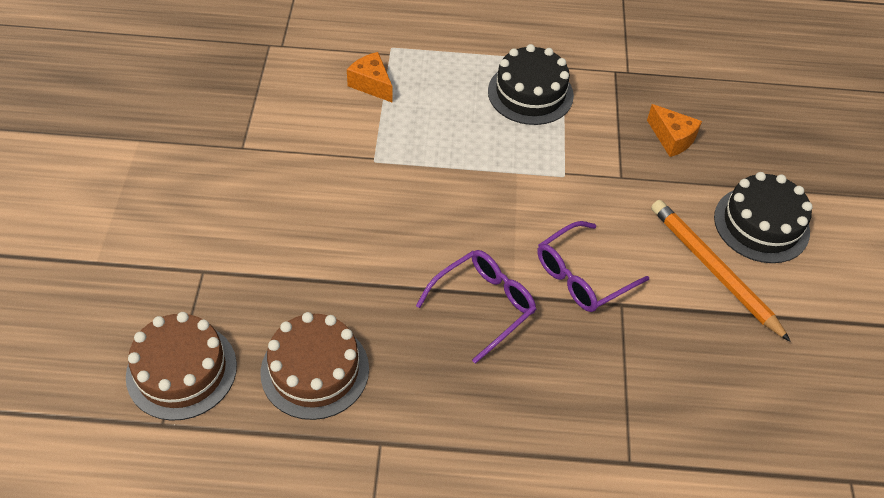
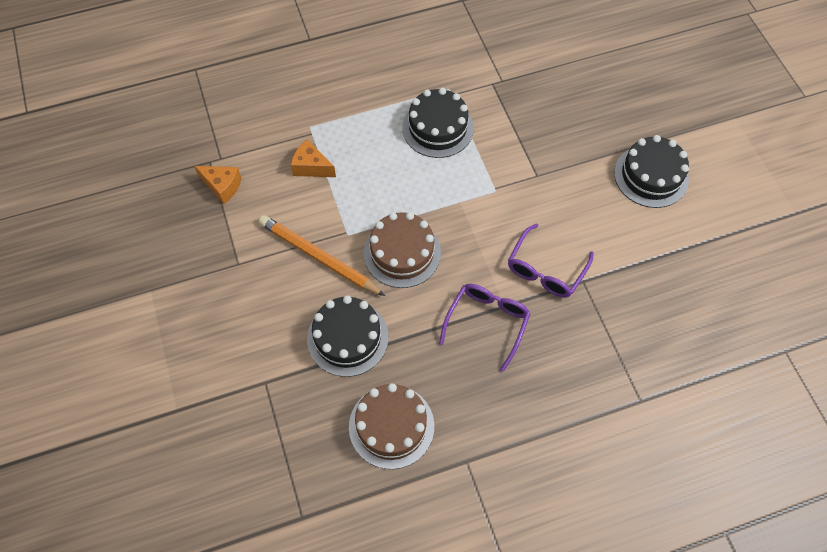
camera: 20 degrees left, 10 degrees up
(181, 370) = (293, 469): brown cake -> brown cake (402, 253)
(317, 261) = (347, 338): none -> black cake
(672, 139) = (559, 128): orange cheese -> orange cheese (222, 186)
(713, 270) = (633, 227): orange pencil -> orange pencil (318, 257)

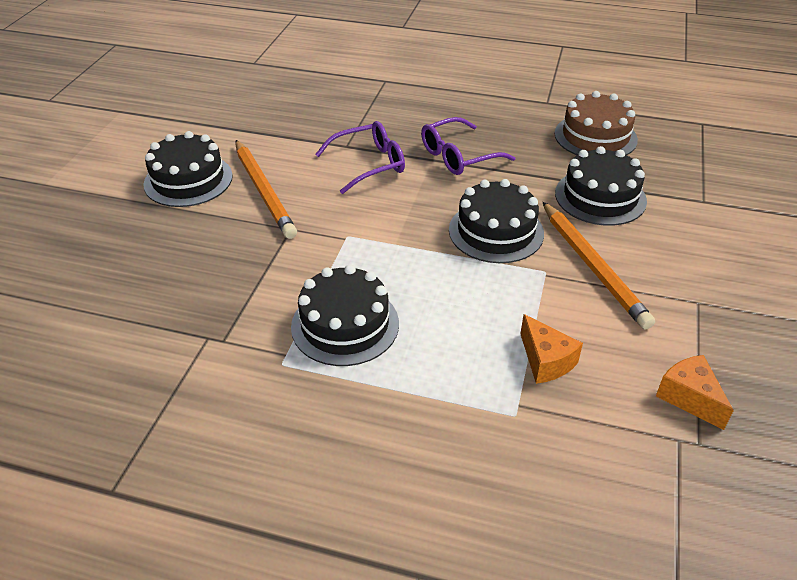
camera: 145 degrees left, 20 degrees down
(402, 253) = (496, 231): brown cake -> black cake
(589, 196) = (264, 191): none -> orange pencil

